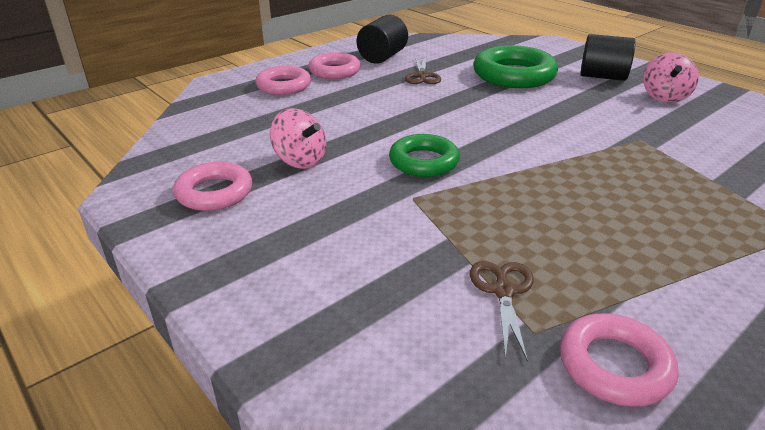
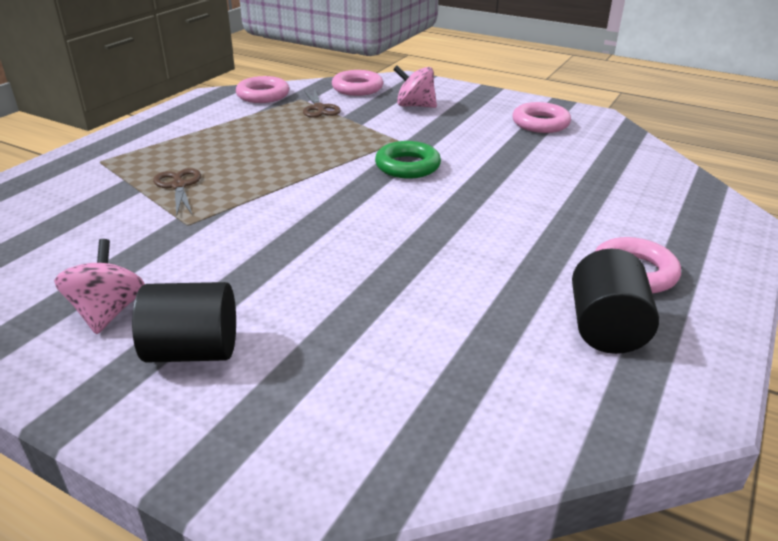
camera: 160 degrees right, 0 degrees up
(284, 86) = (654, 229): pink ring -> pink ring (357, 88)
(300, 161) = (511, 151): pink spinning top -> pink spinning top (415, 106)
(422, 76) = (497, 287): brown scissors -> brown scissors (178, 186)
(513, 75) = (353, 321): green ring -> none

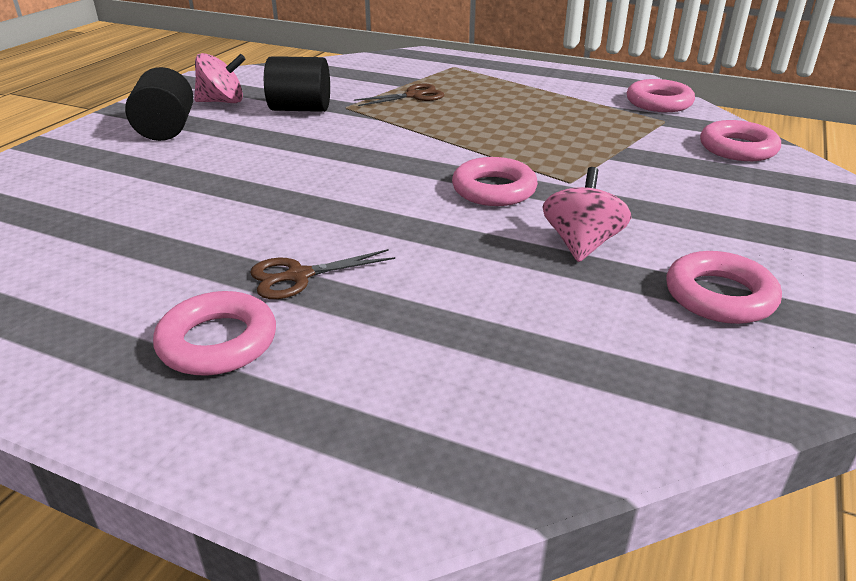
camera: 85 degrees right, 0 degrees up
(319, 108) = (642, 132): brown scissors -> brown scissors (298, 276)
(407, 166) = (494, 189): green ring -> pink ring
(415, 106) = (705, 188): pink spinning top -> pink spinning top (581, 244)
(605, 328) = (111, 307): black cylinder -> black cylinder (300, 109)

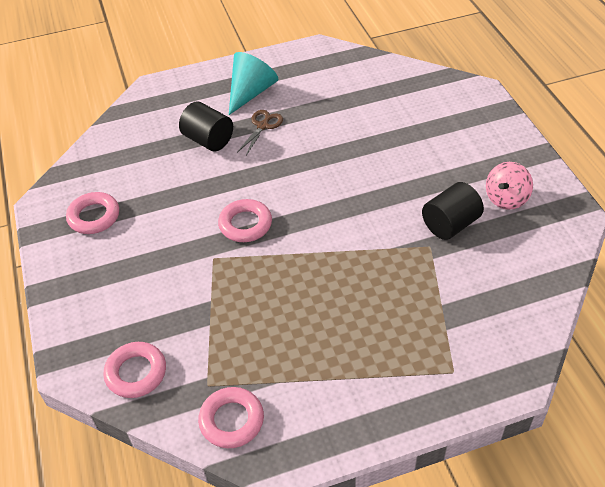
camera: 140 degrees right, 15 degrees up
(166, 129) = (477, 156): black cylinder -> black cylinder (208, 140)
(218, 342) = (251, 92): pink ring -> turquoise cone
(414, 96) = (411, 294): brown scissors -> none
(581, 244) = (170, 212): pink spinning top -> none

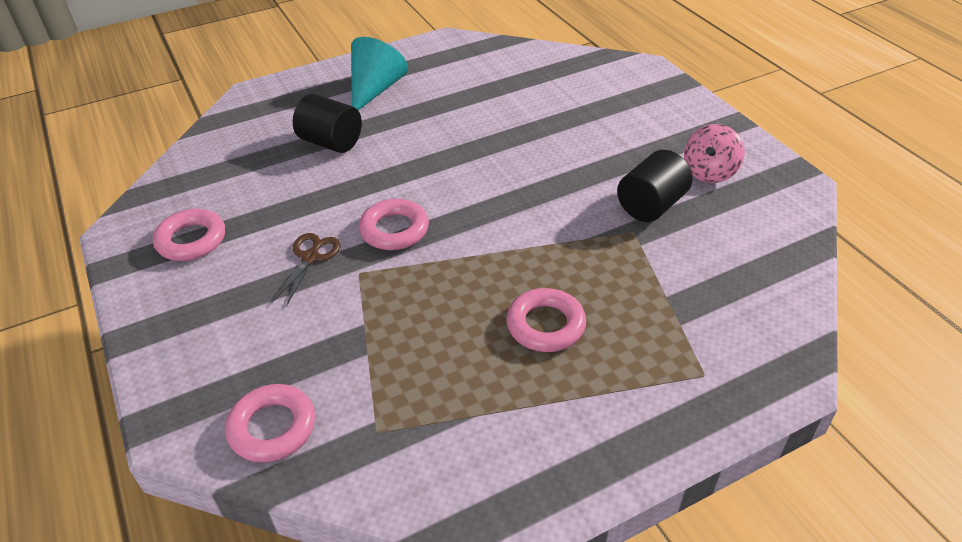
camera: 10 degrees left, 5 degrees down
(231, 420) = (419, 474): pink ring -> pink ring (545, 325)
(263, 126) = (396, 122): brown scissors -> brown scissors (310, 257)

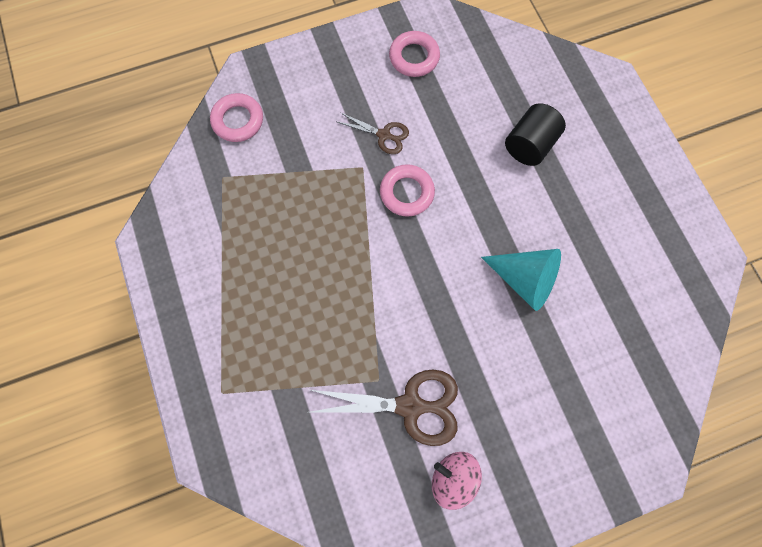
camera: 95 degrees right, 30 degrees up
(375, 89) = (614, 182): turquoise cone -> turquoise cone (524, 280)
(545, 325) = (288, 291): pink ring -> none
(651, 205) = (410, 406): black cylinder -> brown scissors

